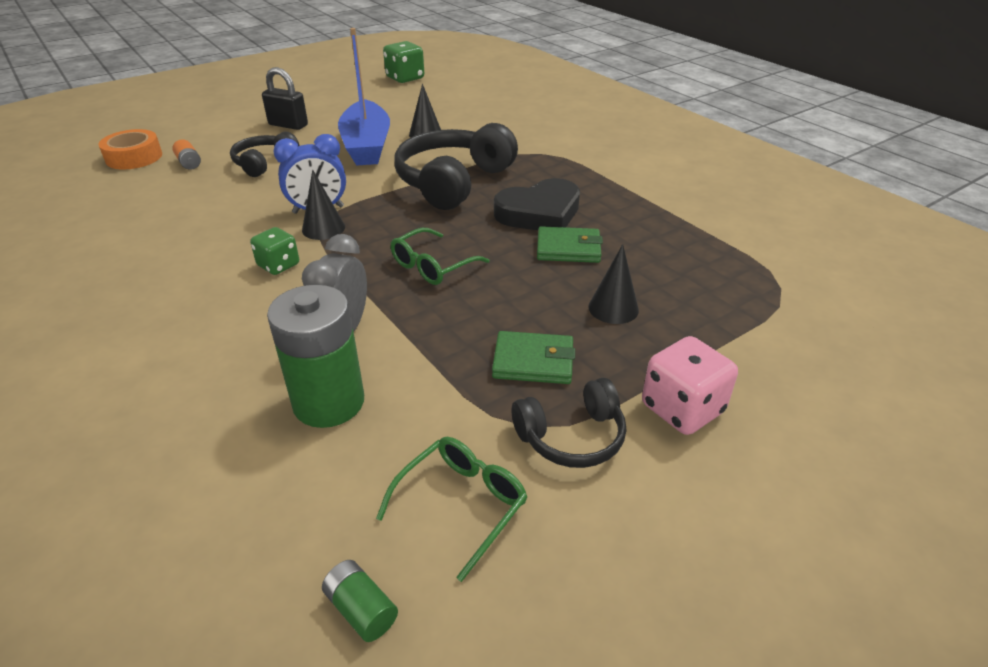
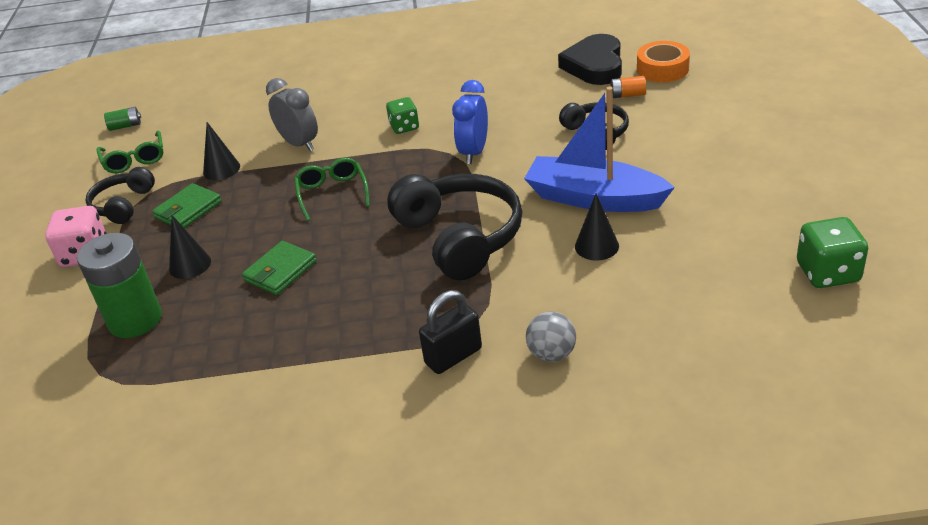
camera: 125 degrees right, 0 degrees up
(288, 125) = (692, 155): black padlock -> black padlock (453, 356)
(323, 228) = (439, 151): black cone -> black cone (221, 169)
(329, 402) = (246, 132): green battery -> green battery (135, 320)
(539, 213) = (350, 275): black heart -> black heart (595, 65)
(542, 126) = (552, 354): none -> grey ball

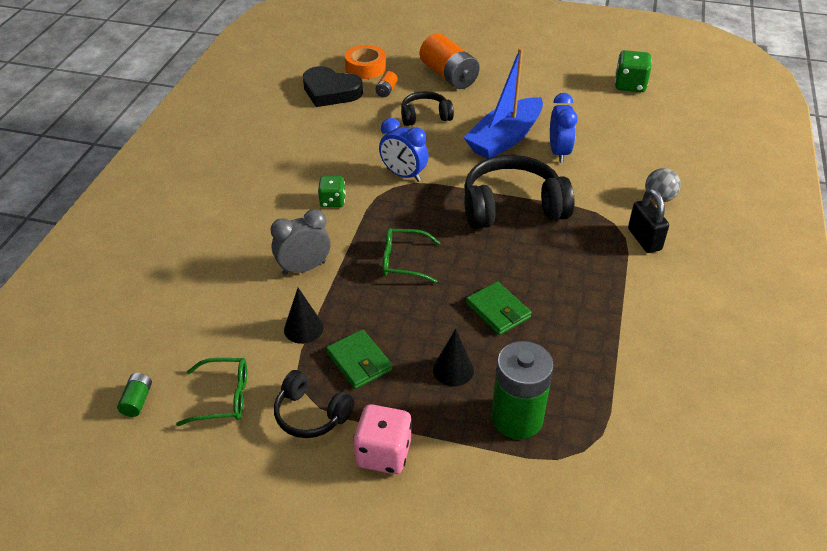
camera: 75 degrees left, 5 degrees up
(596, 246) = (559, 152): black cone -> blue clock
(699, 123) = (448, 76): none -> orange battery

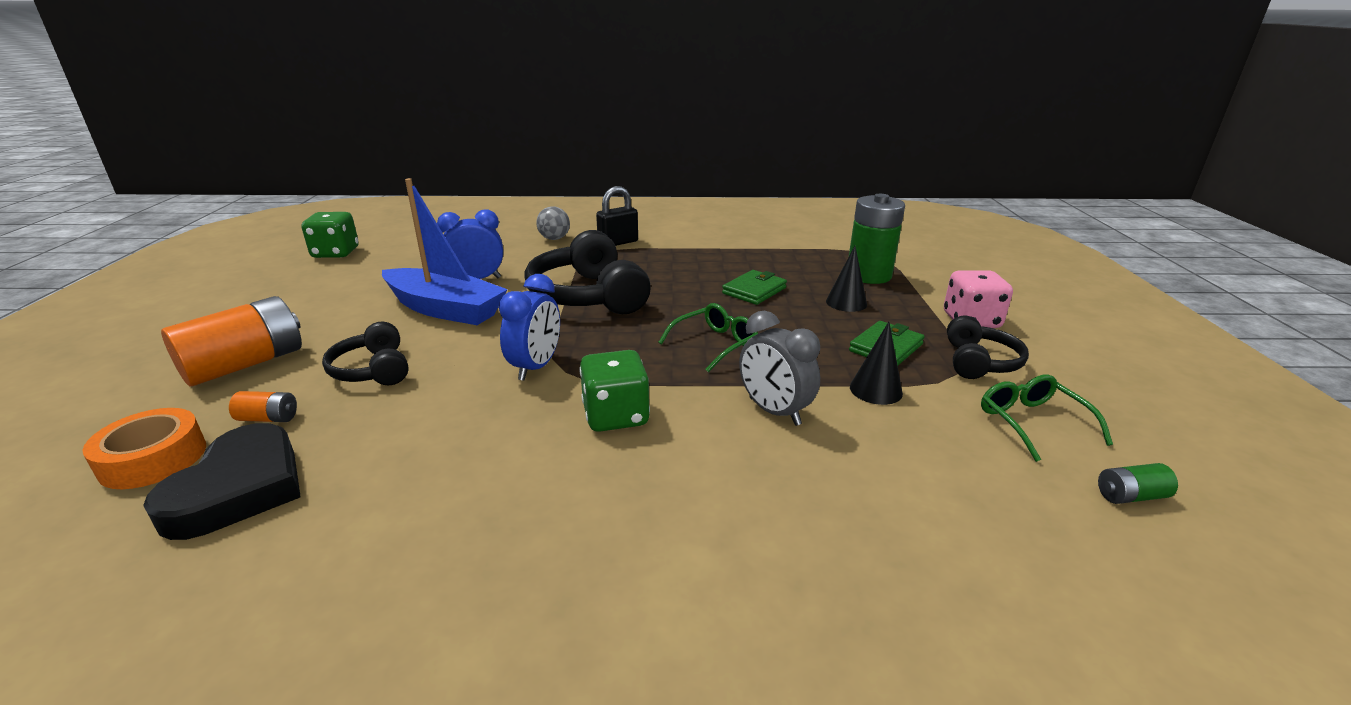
camera: 105 degrees left, 15 degrees down
(332, 201) = (615, 416): green dice -> green dice, size x1.50
(403, 261) = (715, 344): green glasses -> green glasses turned 120 degrees counterclockwise

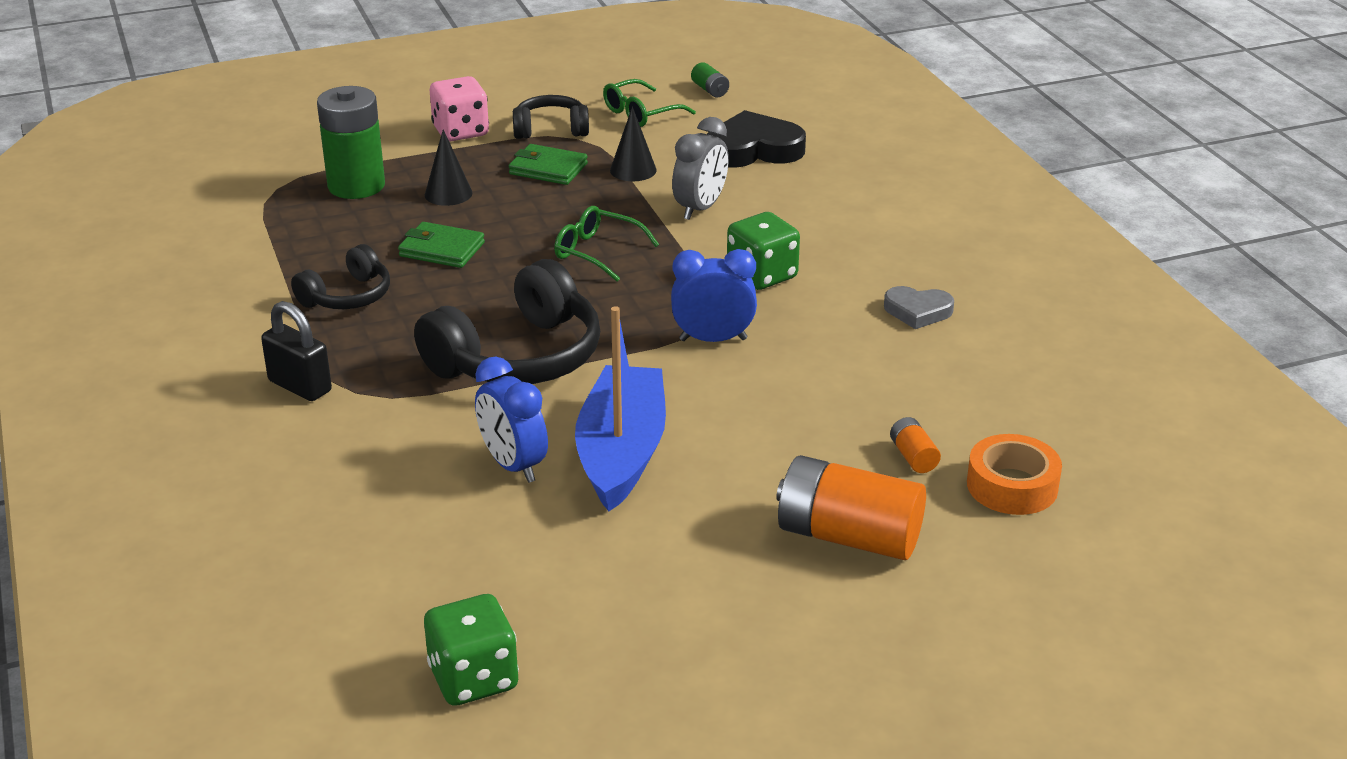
camera: 110 degrees left, 5 degrees up
(239, 488) = (996, 416): black heart -> black heart (753, 149)
(373, 370) = (791, 438): black headphones -> black headphones (347, 296)
(458, 501) = (917, 311): none -> grey heart
(554, 239) = (303, 453): grey ball -> none

